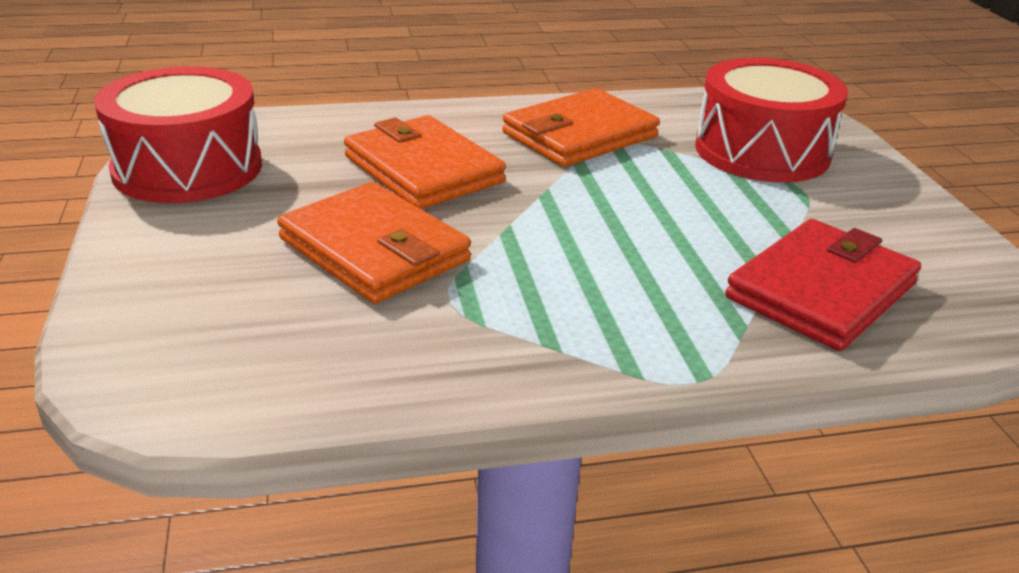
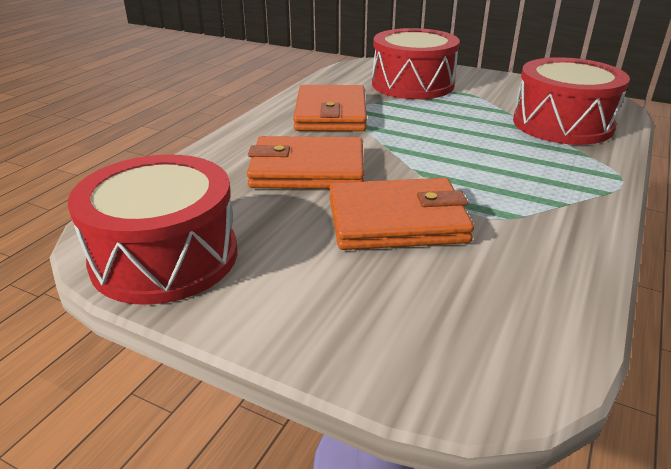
camera: 50 degrees left, 0 degrees up
(821, 291) = (562, 124): red wallet -> red drum

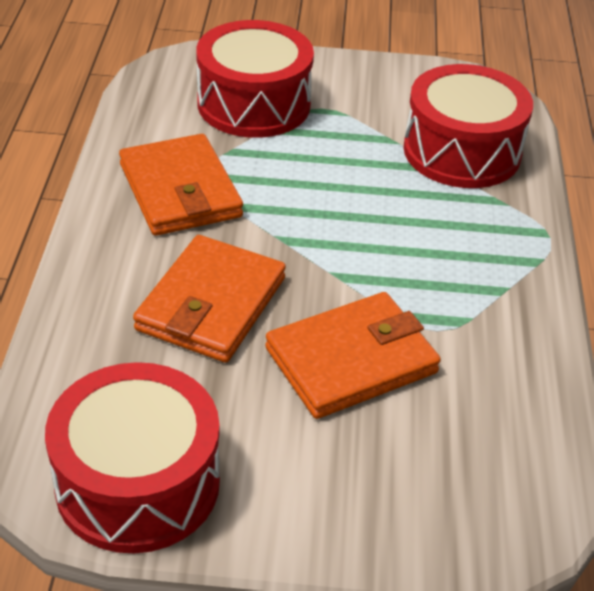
camera: 25 degrees left, 10 degrees up
(308, 169) = (211, 304): orange wallet -> orange wallet turned 45 degrees counterclockwise

